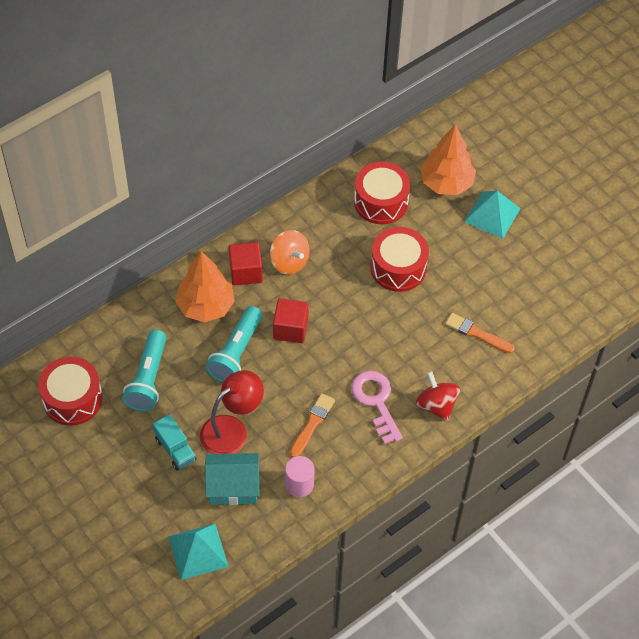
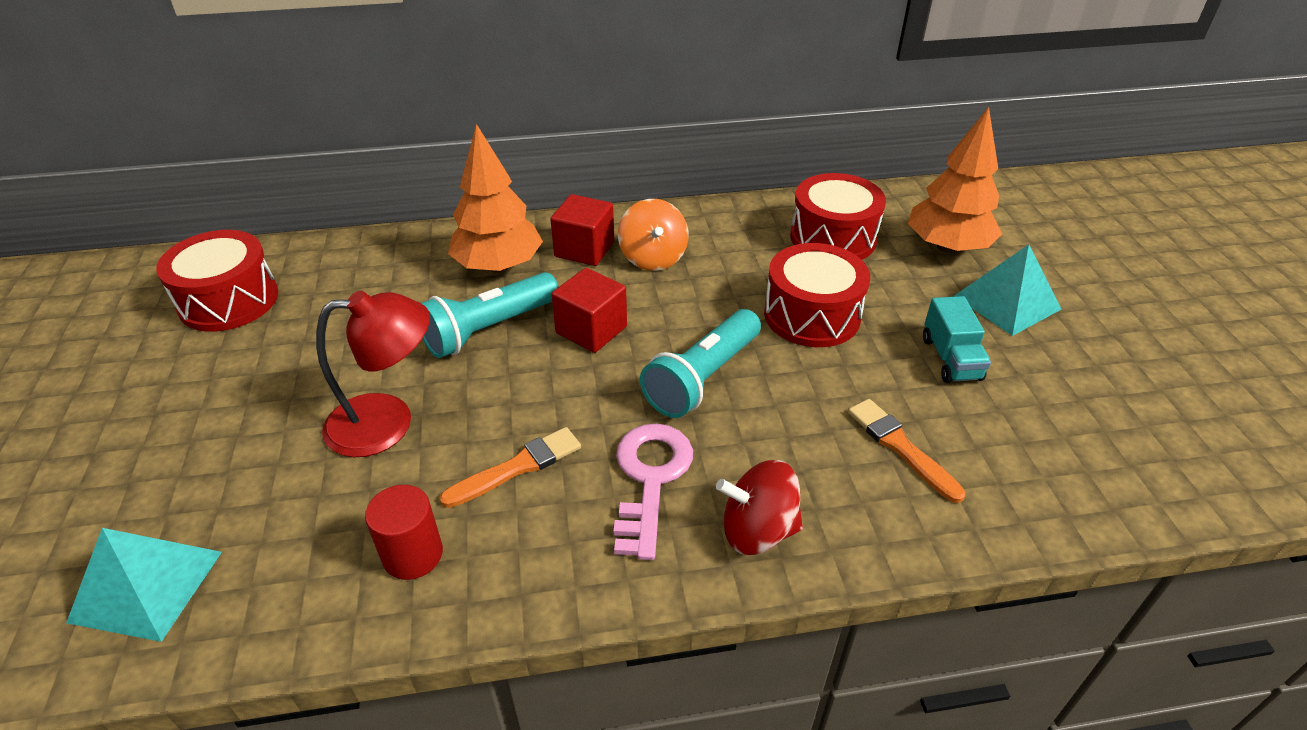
camera: 30 degrees right, 15 degrees down
(148, 379) = (343, 315): turquoise flashlight -> turquoise flashlight (702, 378)
(175, 449) = (283, 414): turquoise truck -> turquoise truck (950, 358)
(233, 487) = (307, 507): turquoise house -> none
(299, 484) = (413, 555): pink cylinder -> red cylinder
(436, 405) = (757, 530): red spinning top -> red spinning top turned 90 degrees counterclockwise

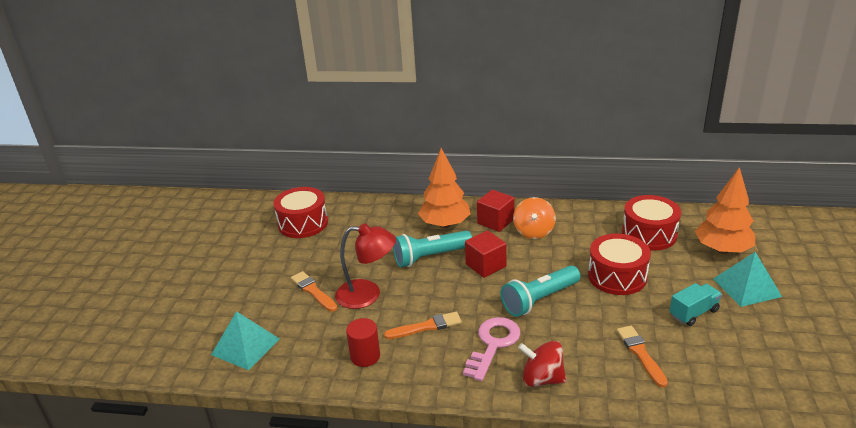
camera: 20 degrees right, 10 degrees down
(275, 434) = (313, 291): none -> orange brush
(950, 358) = (693, 313): turquoise truck -> turquoise truck turned 135 degrees counterclockwise

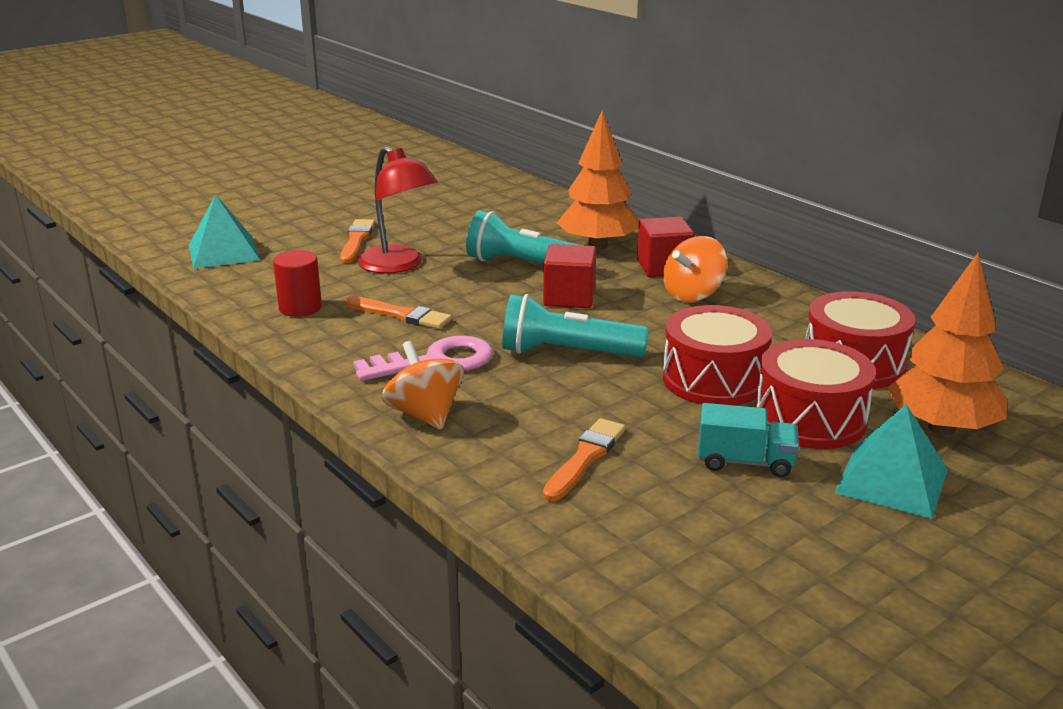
camera: 40 degrees right, 5 degrees down
(303, 223) = (453, 188): red drum -> red drum (810, 419)
(542, 379) = (425, 414): red spinning top -> orange spinning top

